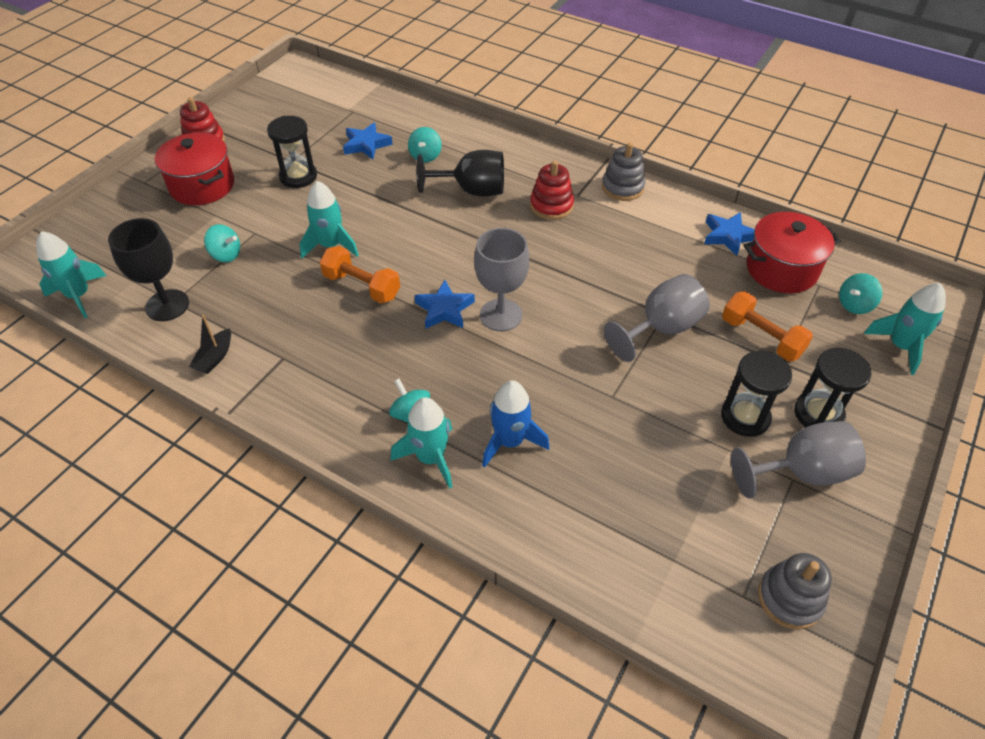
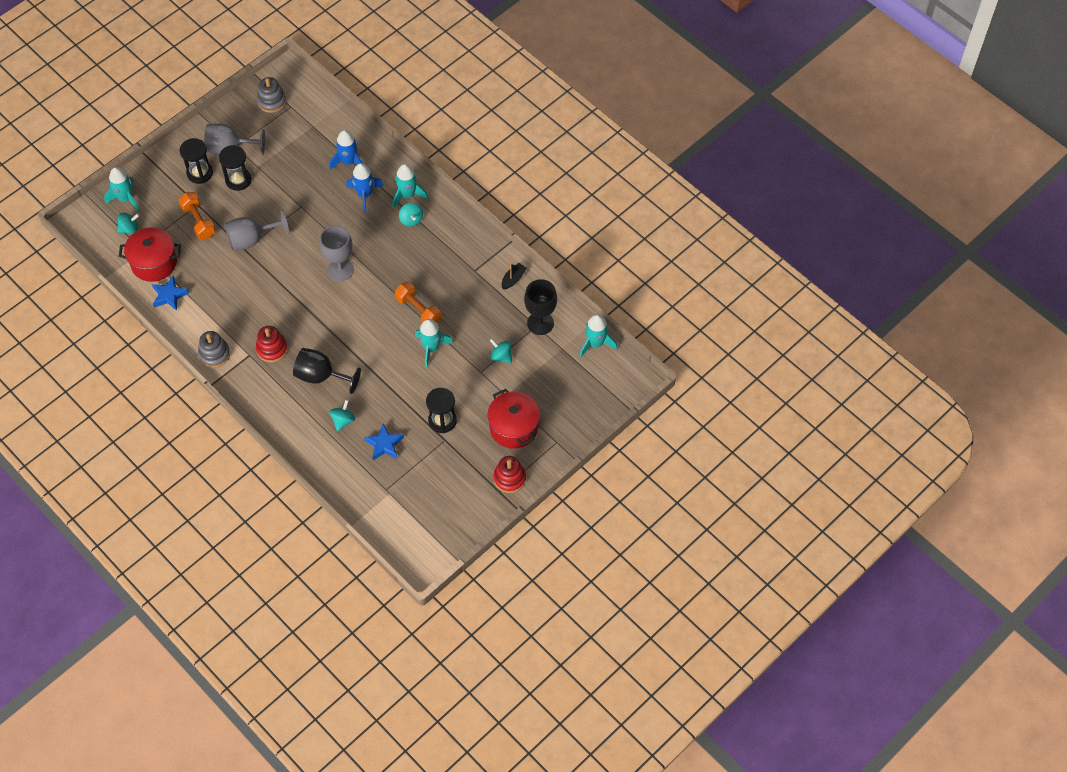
camera: 165 degrees left, 10 degrees up
(444, 309) = (372, 281): blue star -> none
(566, 498) = (349, 162): none -> blue rocket

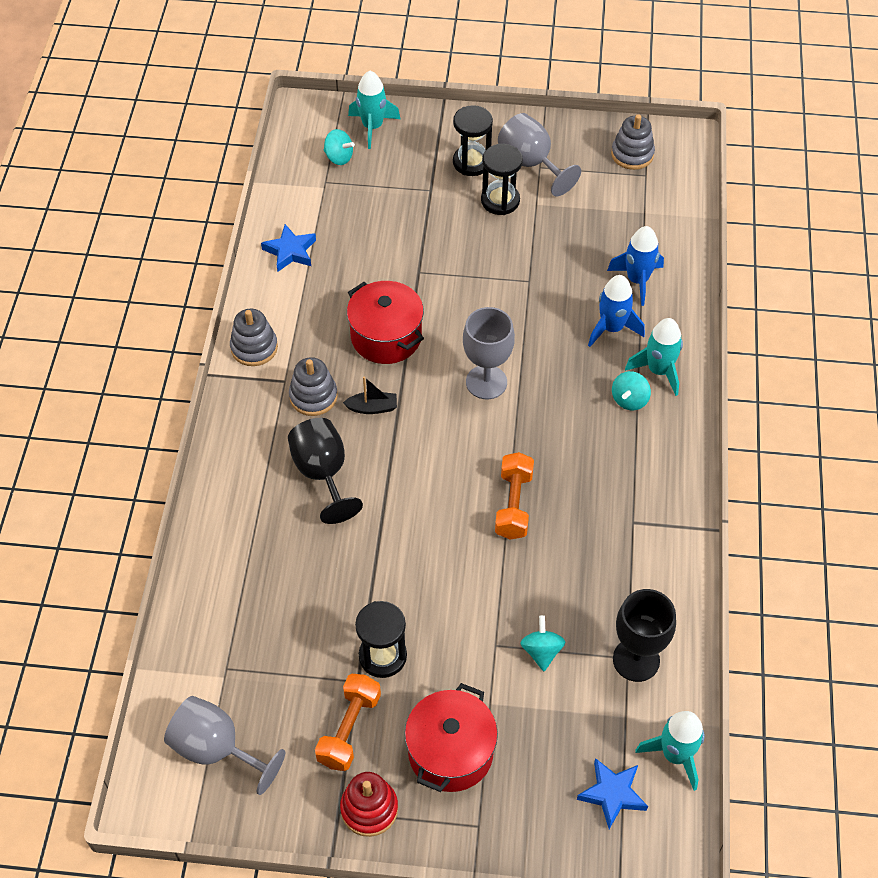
camera: 50 degrees right, 5 degrees down
(154, 263) = (318, 208): red pot -> red pot (386, 337)
(198, 221) = (410, 206): orange dumbbell -> orange dumbbell (349, 729)
(251, 239) = (437, 269): grey goblet -> grey goblet (216, 749)
(272, 349) = (313, 396): red stacking toy -> grey stacking toy
(343, 420) = (283, 544): turquoise spinning top -> none
(384, 444) = (289, 616): blue star -> blue star (612, 794)
(431, 348) = (474, 561): turquoise rocket -> none
(513, 279) = (666, 576): black boat -> black boat (372, 408)

